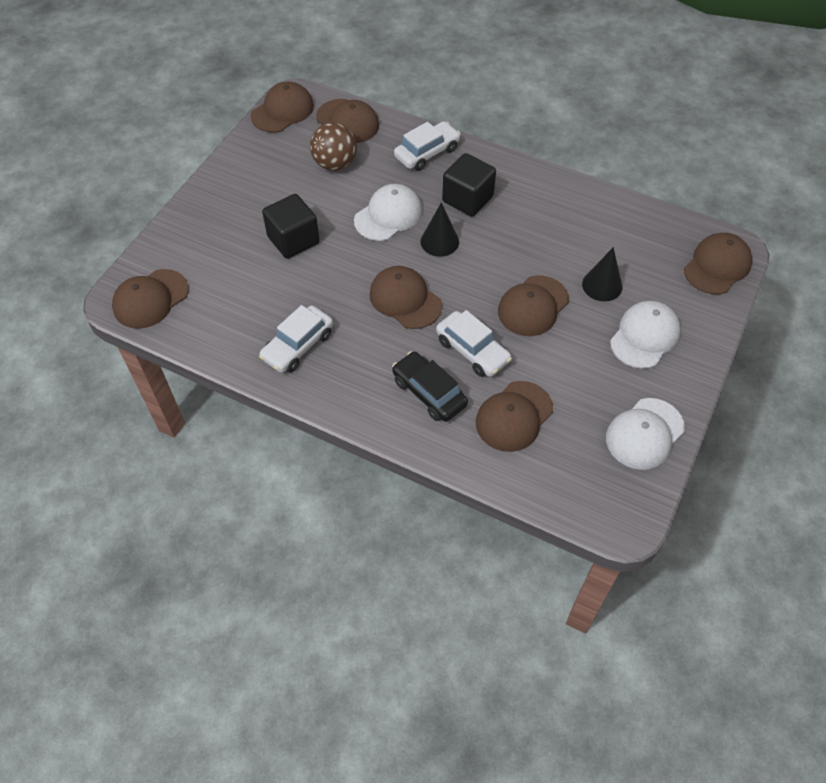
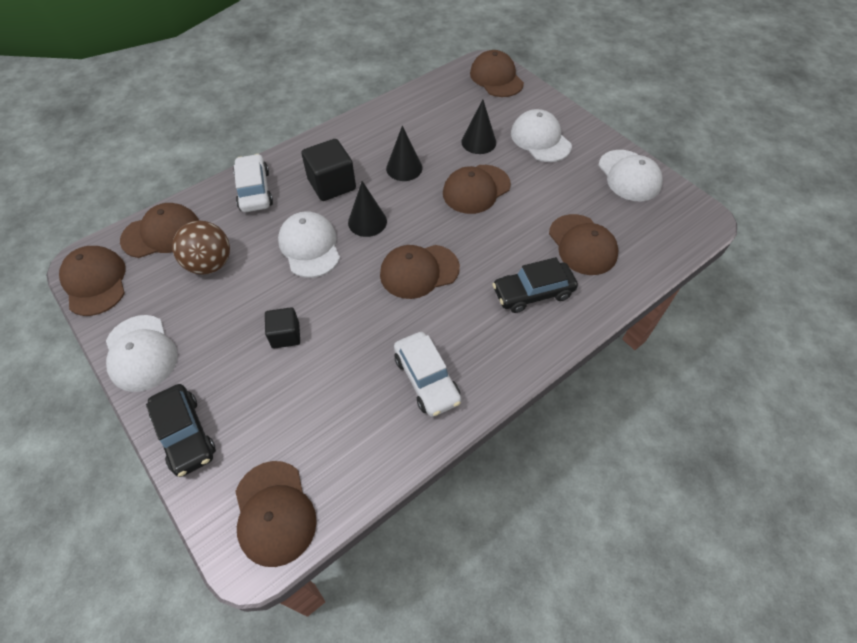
camera: 65 degrees left, 0 degrees up
(186, 223) = (185, 434): none -> black car
(237, 167) = (141, 353): none -> white cap
(293, 240) = (285, 335): black cube -> black cube, size x0.62
(472, 350) = (502, 245): white car -> none
(523, 241) = (404, 168): none -> black cone
(533, 306) = (476, 189): brown cap -> brown cap turned 75 degrees clockwise

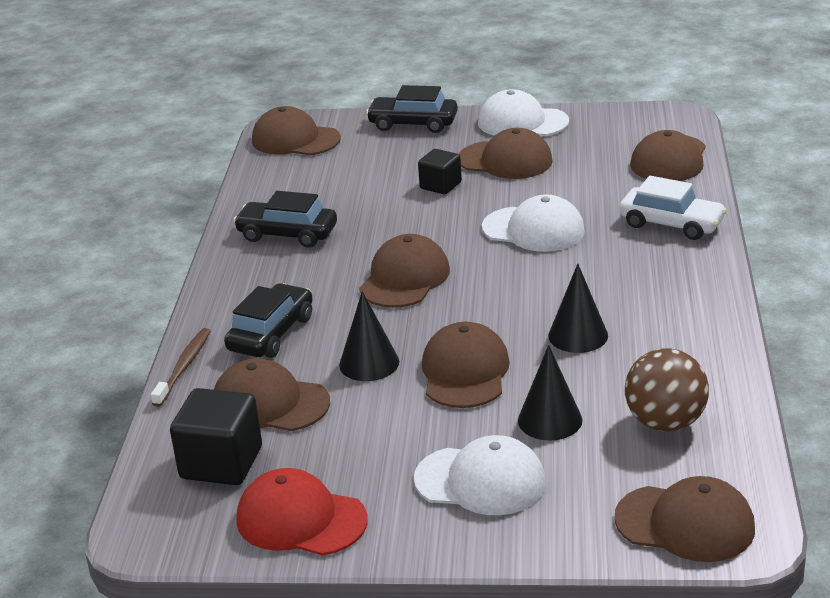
camera: 135 degrees right, 25 degrees down
(95, 282) = (641, 118): brown cap -> brown cap (505, 160)
(210, 264) = (586, 173): brown ball -> brown ball (665, 422)
(332, 184) = (616, 274): black cube -> black cube (221, 463)
(367, 222) = (521, 275): black cone -> black cone (369, 363)
(426, 379) = (287, 234): white car -> black car
(603, 308) = (184, 367): none -> brown toothbrush
(629, 176) = (301, 519): white cap -> red cap

